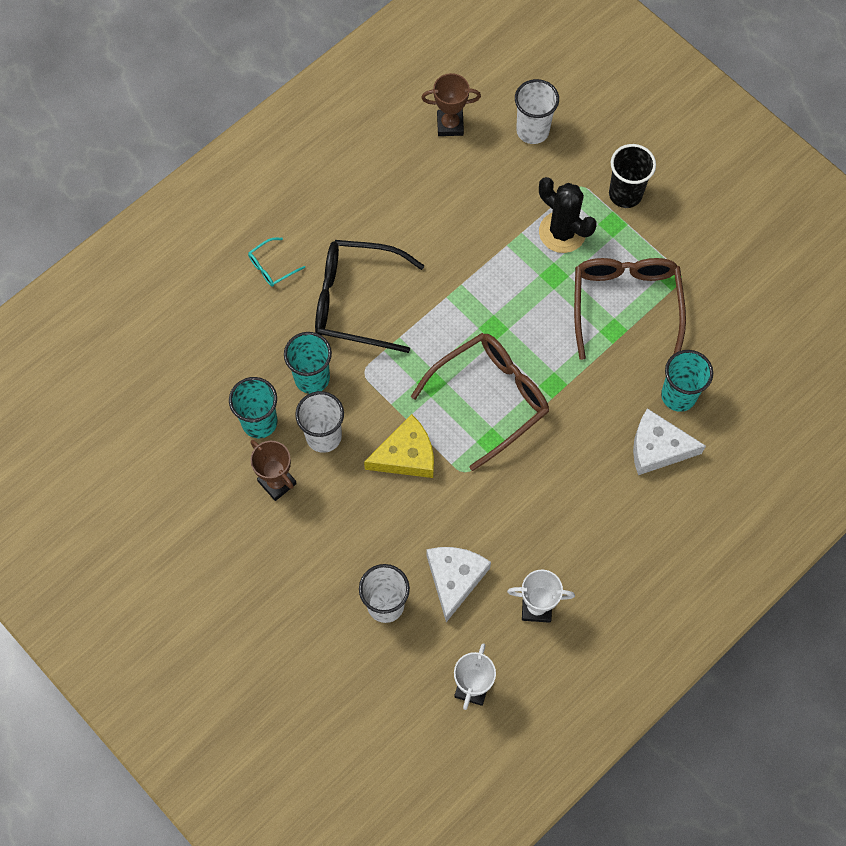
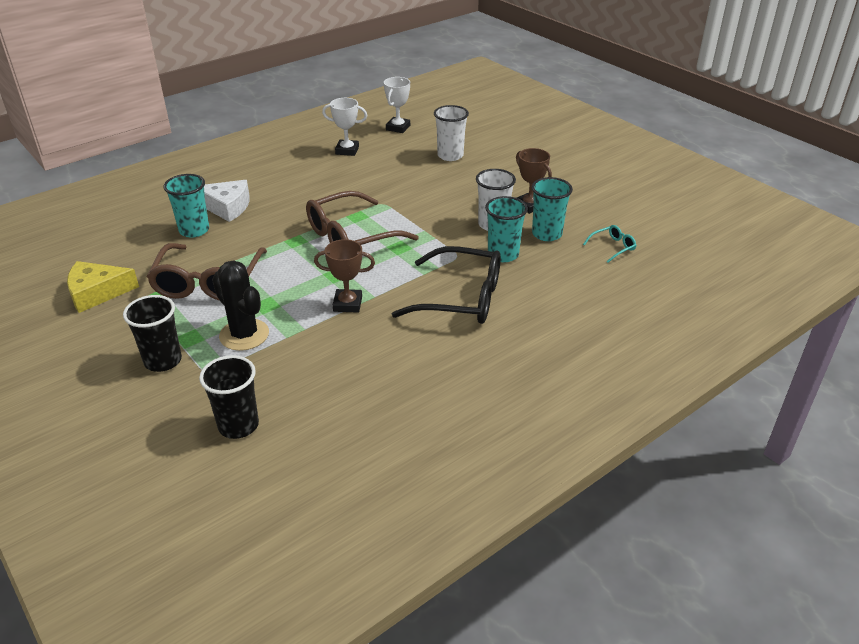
camera: 175 degrees left, 30 degrees down
(271, 267) = (545, 326): turquoise glasses -> turquoise glasses (613, 247)
(406, 455) = (426, 213): yellow cheese -> yellow cheese (97, 293)
(450, 125) = (335, 438): brown trophy -> brown trophy (347, 304)
(454, 578) = (400, 162): white cheese -> none
(532, 131) = (238, 425): white cup -> black cup

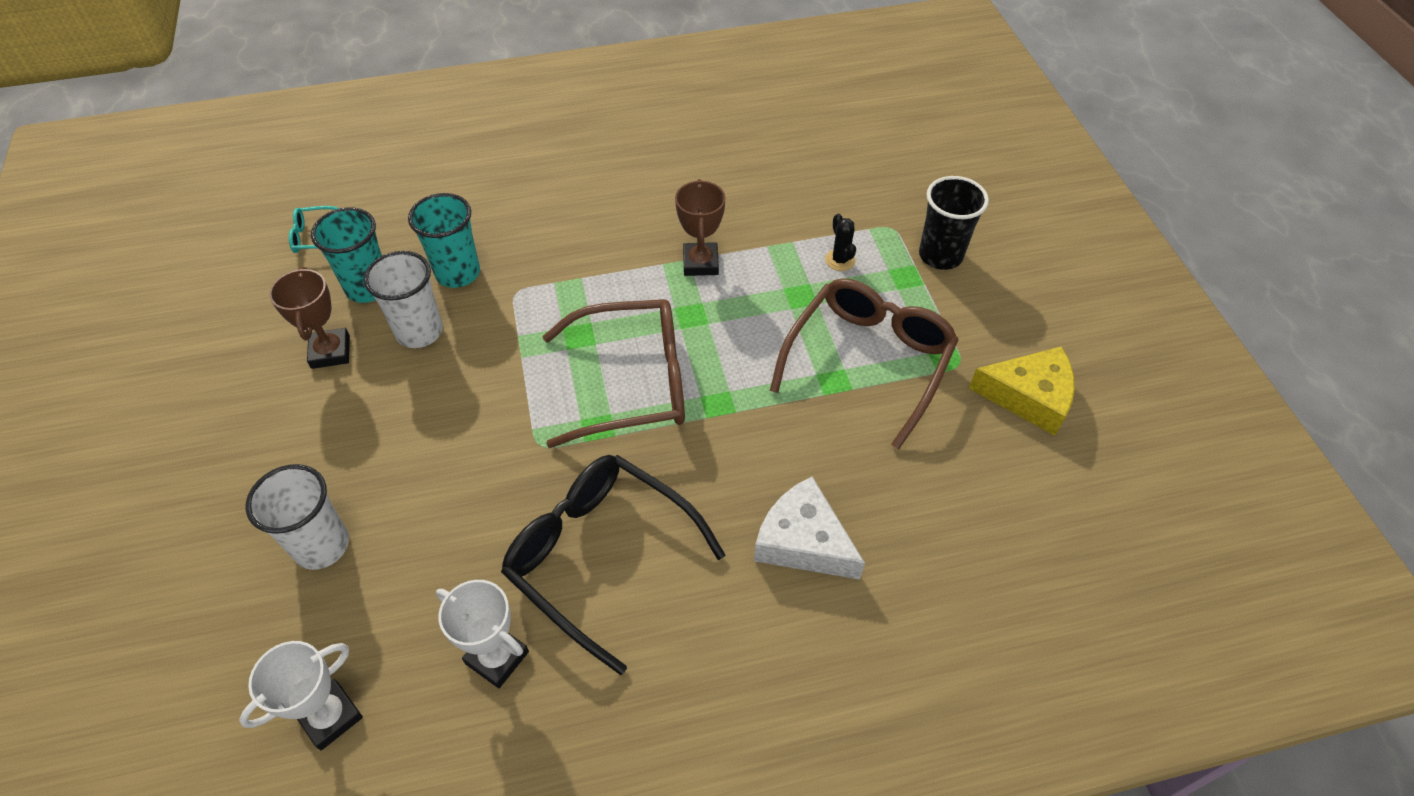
camera: 155 degrees left, 15 degrees up
(194, 230) = (872, 492): turquoise cup -> none
(238, 425) = (871, 161): black cup -> none
(244, 335) = (840, 260): black cactus -> black cactus, size x0.49
(347, 304) = (700, 263): brown trophy -> brown trophy turned 60 degrees clockwise
(462, 298) = (563, 226): black glasses -> black glasses (599, 555)

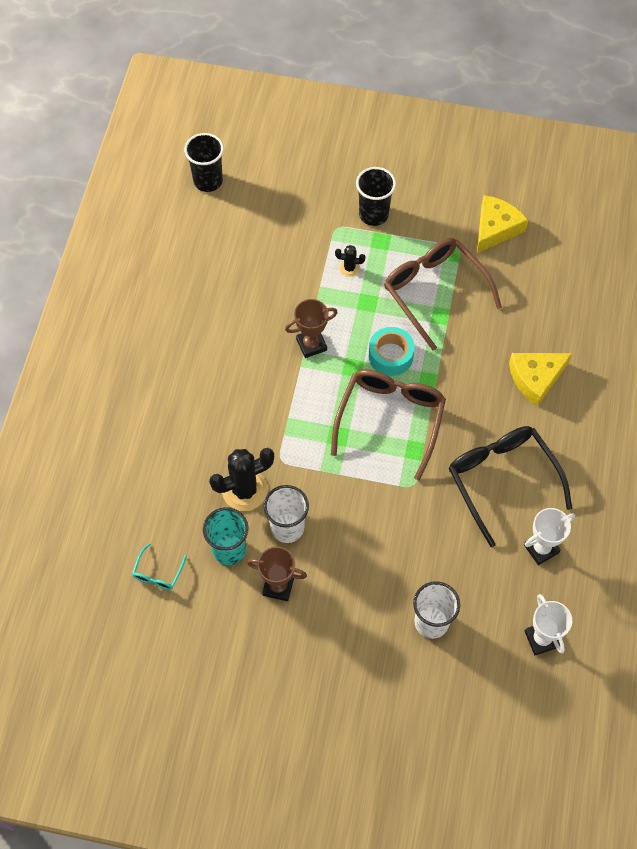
camera: 65 degrees left, 10 degrees up
(458, 273) = (244, 490): turquoise cup -> black cactus
(599, 555) = (501, 479): black glasses -> black glasses turned 90 degrees clockwise
(700, 263) = (311, 344): brown trophy -> brown trophy turned 45 degrees counterclockwise
(733, 348) = (390, 356): none -> turquoise tape
(803, 541) = (535, 378): white cheese -> yellow cheese
(865, 98) = (208, 181): none -> black cup

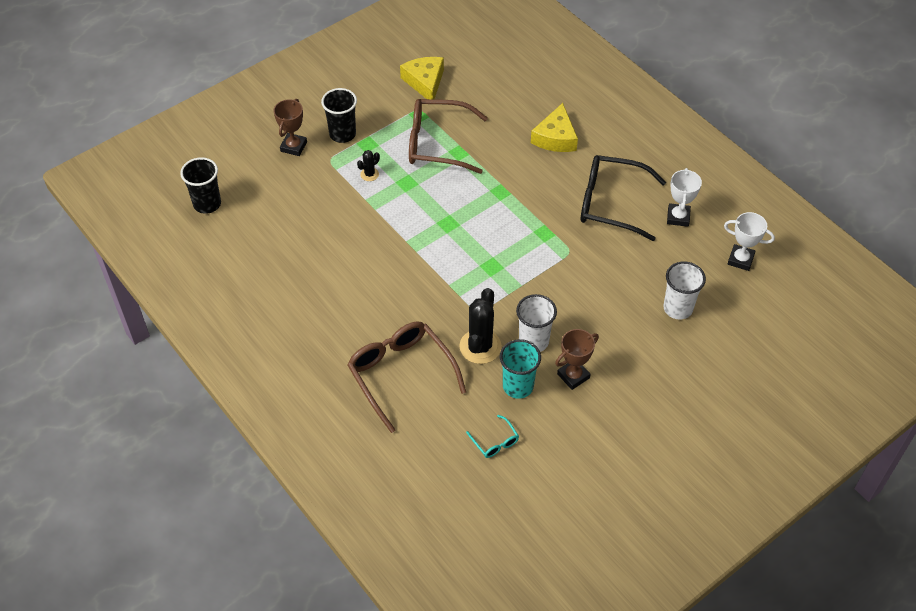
camera: 50 degrees left, 10 degrees down
(311, 344) = (406, 234): brown trophy -> brown trophy (293, 146)
(390, 356) = (461, 198): turquoise tape -> none
(390, 418) = (508, 230): brown glasses -> brown glasses (400, 374)

